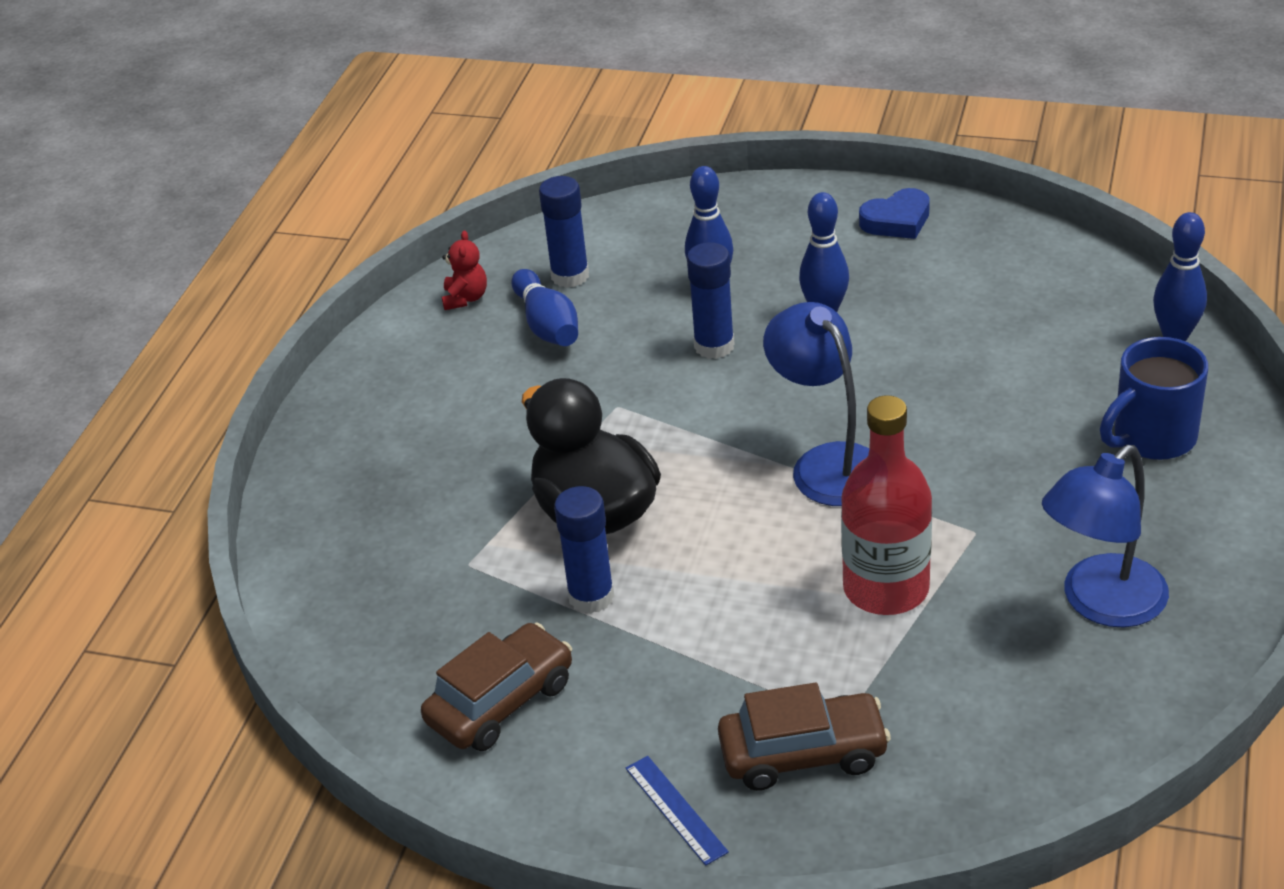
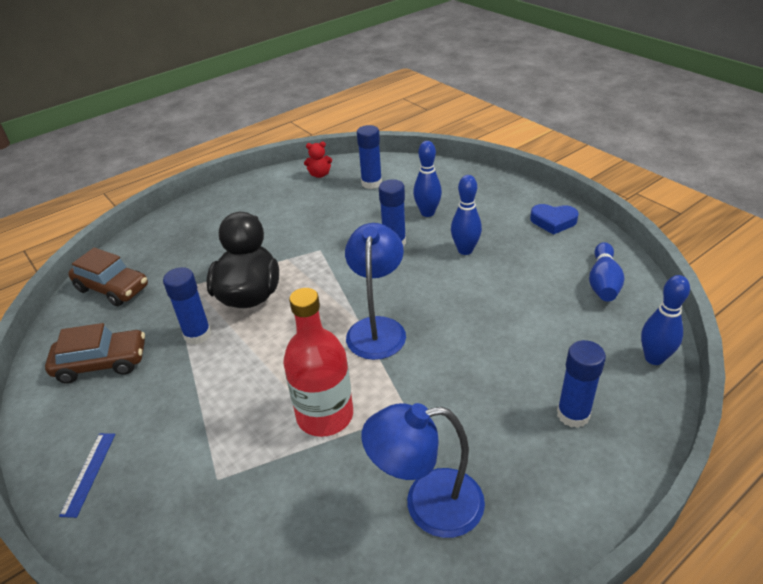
camera: 35 degrees right, 0 degrees up
(465, 298) = (319, 175): red teddy bear -> red teddy bear turned 45 degrees clockwise
(547, 325) = (336, 200): blue bowling pin -> blue bowling pin (603, 282)
(803, 753) = (175, 485): brown car -> brown car (112, 288)
(1152, 438) = (573, 414): blue mug -> blue glue stick

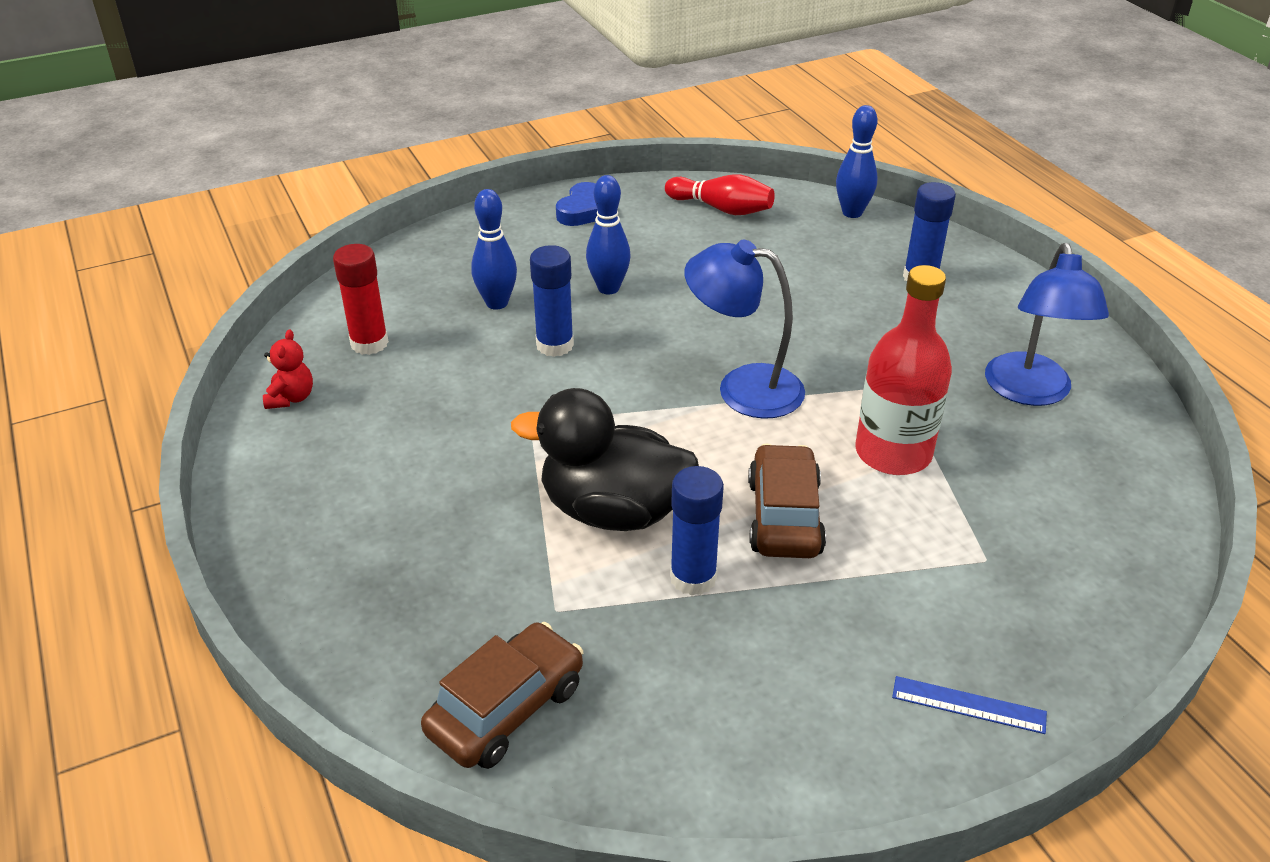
camera: 80 degrees left, 0 degrees up
(102, 363) = (727, 709): brown car -> brown car (784, 516)
(371, 183) = (369, 343): blue glue stick -> red glue stick
(603, 282) = (722, 209): blue bowling pin -> red bowling pin

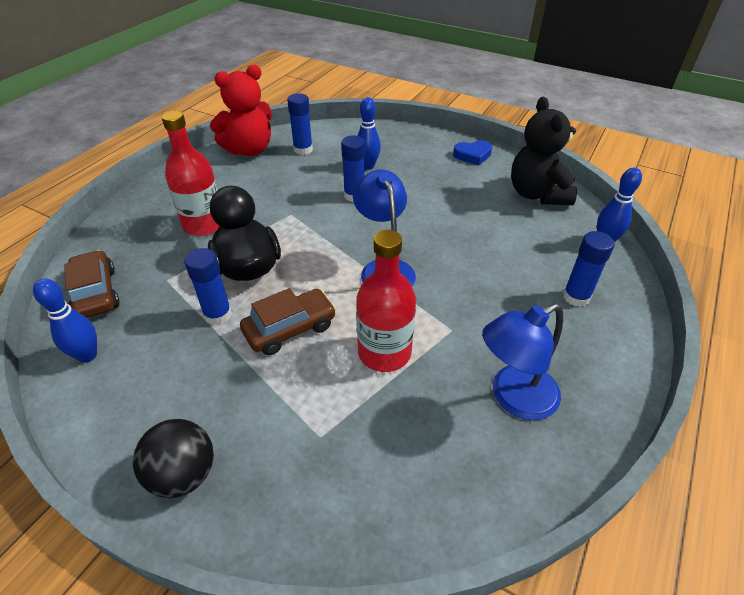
camera: 55 degrees right, 5 degrees up
(291, 398) = (249, 150): red teddy bear -> red teddy bear, size x2.33
(369, 343) = (303, 149): red glue stick -> blue glue stick
(452, 522) = (204, 224): none -> red bottle
(506, 709) = (96, 293): brown car -> brown car turned 120 degrees counterclockwise
(608, 288) = (418, 190): blue bowling pin -> blue bowling pin (87, 355)
(722, 209) = (537, 194): red bowling pin -> black teddy bear
(968, 705) = (184, 474): blue ruler -> black ball

